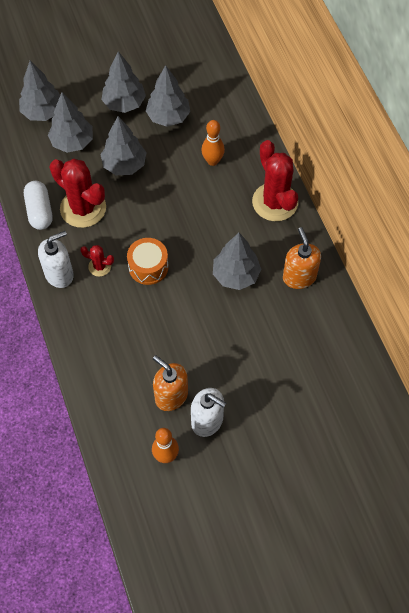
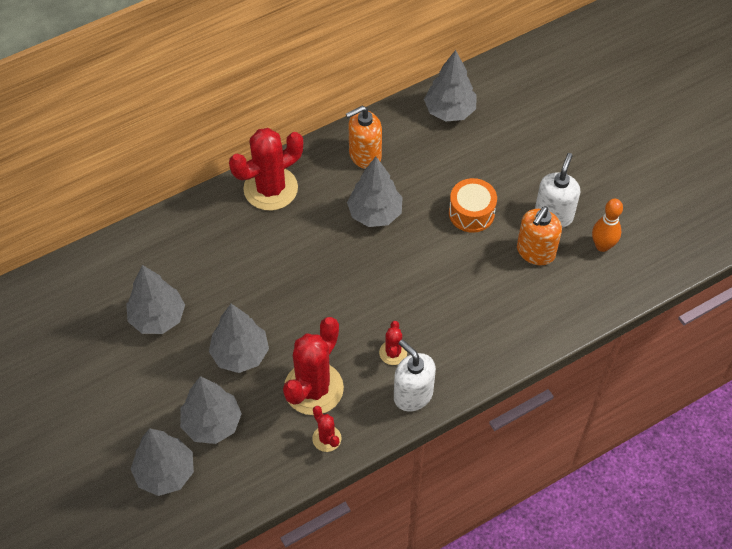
camera: 100 degrees left, 5 degrees down
(40, 211) = (326, 438): white capsule -> red cactus
(124, 103) = (140, 373): grey tree -> grey tree (449, 111)
(148, 267) = (382, 301): orange drum -> orange drum (471, 213)
(212, 161) = (221, 258): orange bowling pin -> none

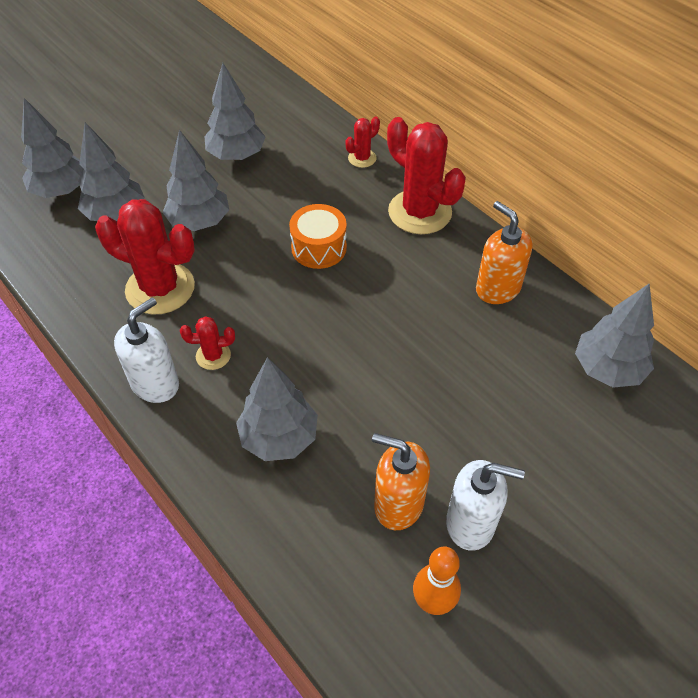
camera: 80 degrees right, 5 degrees down
(326, 438) = (96, 309): red cactus -> red cactus (362, 158)
(375, 213) = (412, 311): grey tree -> grey tree (279, 438)
(471, 213) = (443, 415): orange drum -> orange drum (319, 248)

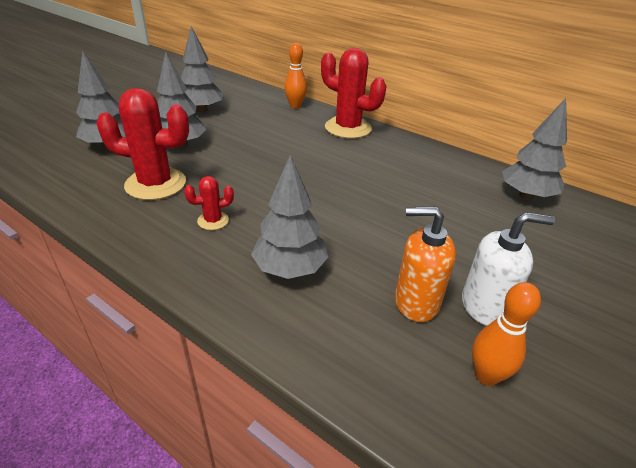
camera: 15 degrees left, 15 degrees down
(61, 190) = (59, 136): grey tree -> none
(155, 383) = (163, 245): white soap dispenser -> none
(319, 248) = (281, 151): orange drum -> none
(362, 158) = (295, 106): red cactus -> orange bowling pin
(497, 288) = (423, 161): orange soap dispenser -> none

